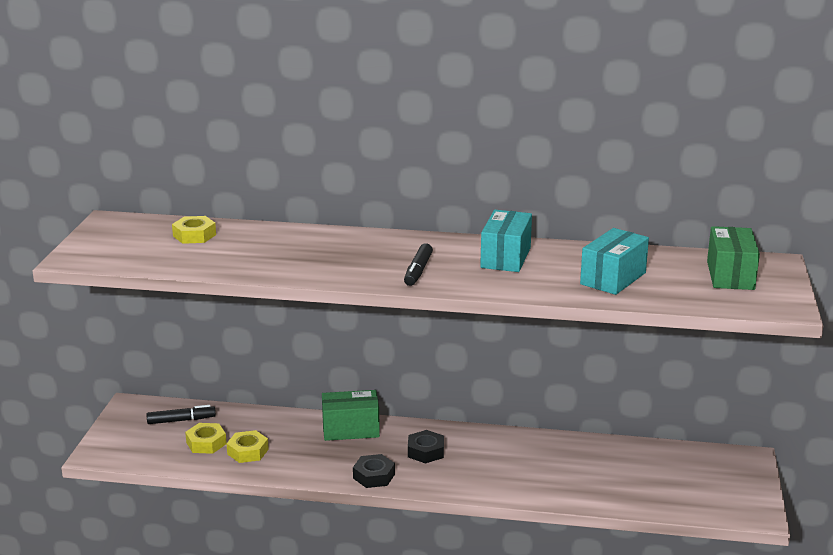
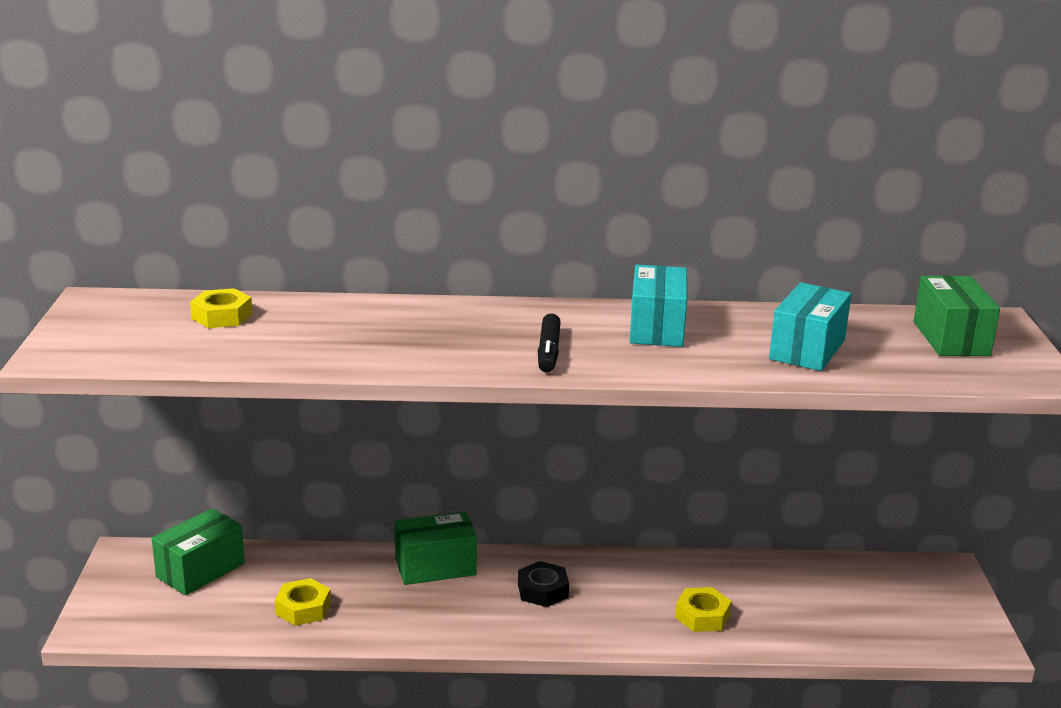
camera: 10 degrees left, 0 degrees up
(181, 420) = (200, 570): black marker -> green box
(206, 443) = (242, 600): yellow nut -> yellow nut (702, 616)
(374, 476) = (483, 630): black nut -> none

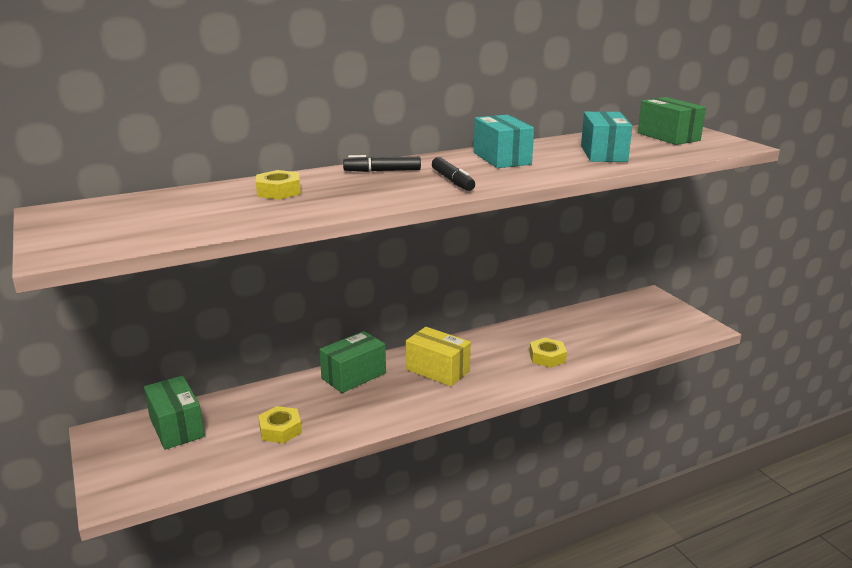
camera: 25 degrees left, 0 degrees up
(200, 570) = (177, 427): green box -> green box turned 45 degrees counterclockwise
(222, 316) = (181, 202): yellow nut -> yellow nut (279, 191)
(484, 317) = (382, 171): none -> black marker
(542, 590) = (438, 370): black nut -> yellow box

